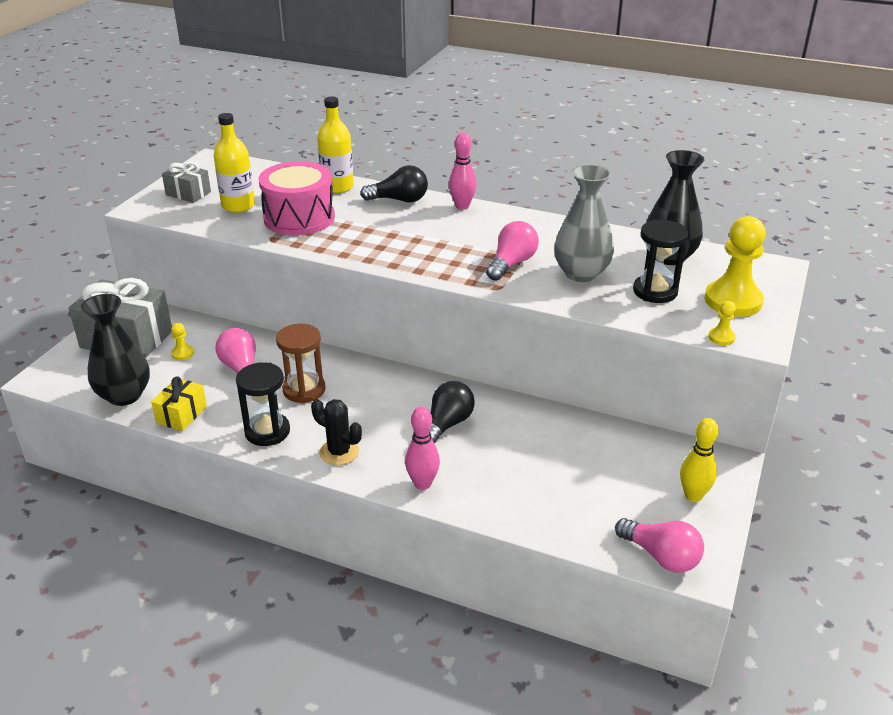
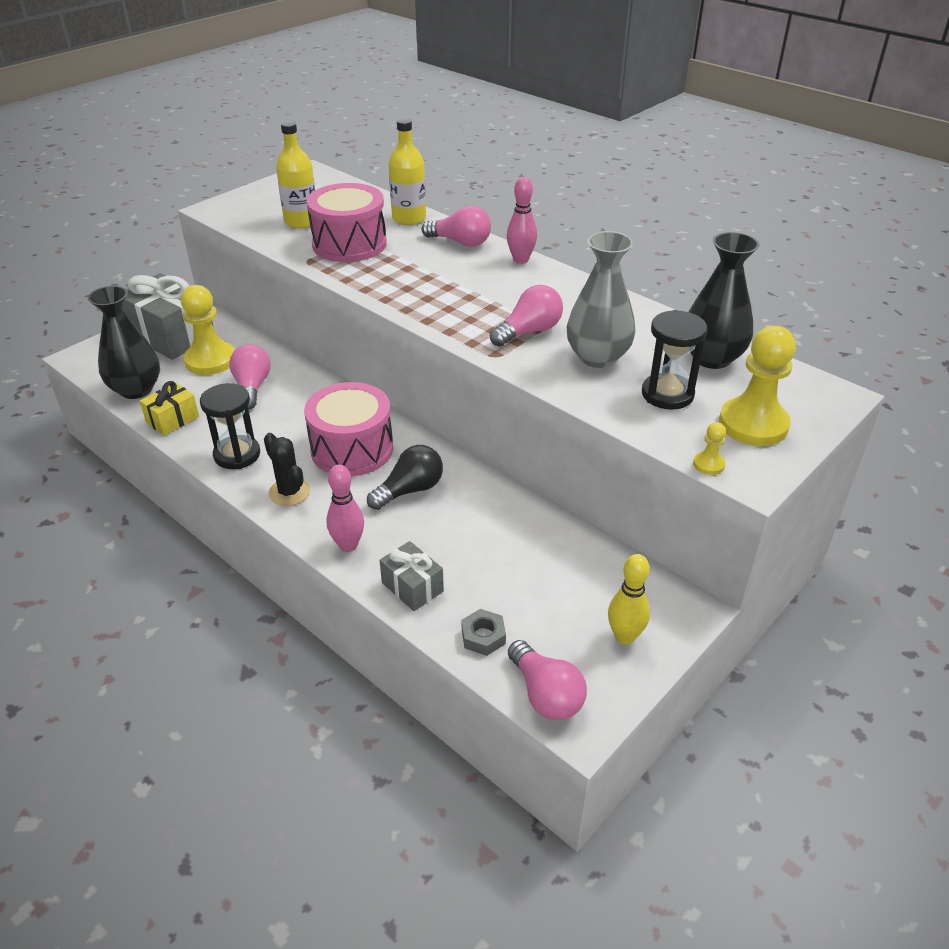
camera: 20 degrees right, 5 degrees up
(183, 353) = (210, 360): yellow pawn -> yellow pawn, size x2.30
(188, 193) = (265, 202): grey gift -> grey gift (412, 587)
(304, 390) = (296, 421): brown hourglass -> none
(372, 402) = (352, 449): none -> pink drum
(399, 200) = (461, 242): black light bulb -> pink light bulb
(584, 526) = (483, 636): none -> grey nut

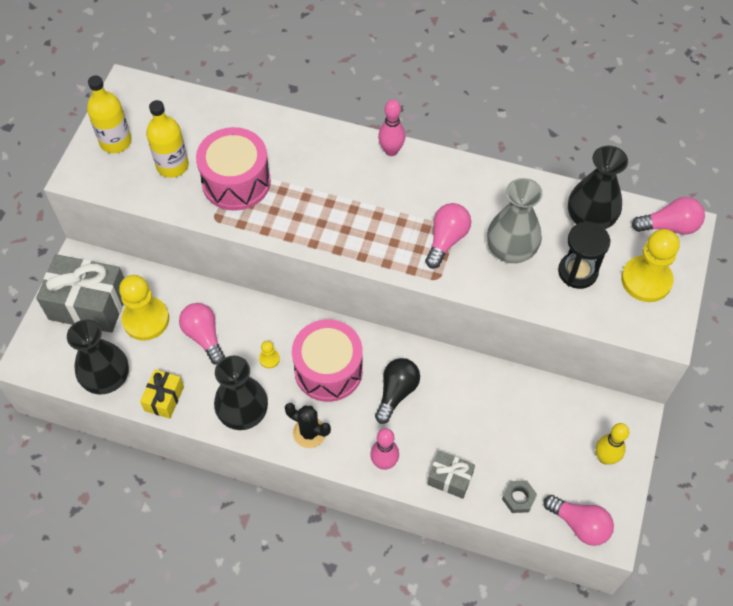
camera: 25 degrees left, 20 degrees up
(237, 455) = (243, 413): black hourglass -> black vase
(409, 218) = (264, 126): yellow bottle -> yellow bottle (115, 141)
(461, 242) = (329, 144): pink light bulb -> pink light bulb (669, 226)
(708, 464) = (635, 332): yellow pawn -> yellow pawn (269, 359)

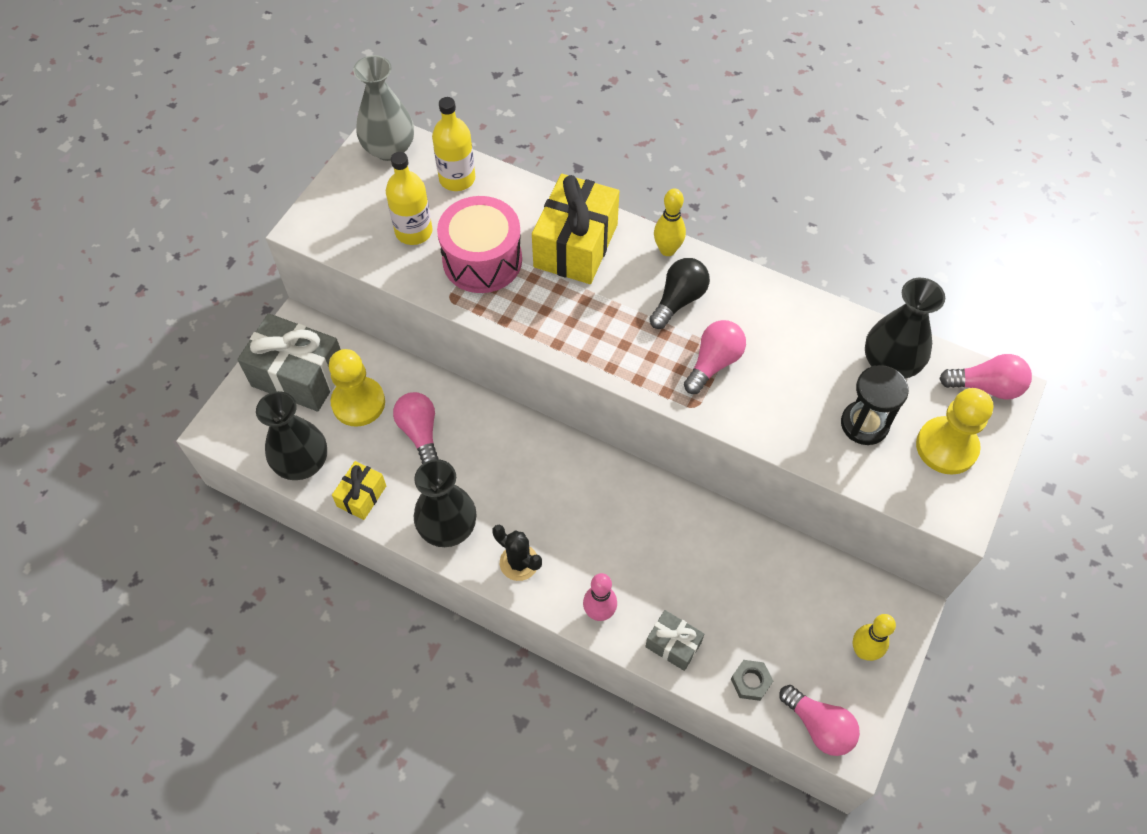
camera: 10 degrees right, 0 degrees up
(115, 141) = (355, 195): yellow bottle -> yellow bottle (457, 178)
(269, 359) = (489, 470): yellow pawn -> none
(313, 158) = (575, 245): none -> yellow gift
(328, 370) = (554, 493): pink drum -> none
(391, 151) = (667, 250): pink bowling pin -> yellow bowling pin
(396, 392) = (628, 532): black light bulb -> black light bulb (679, 300)
(510, 250) = (788, 386): grey vase -> grey vase (389, 149)

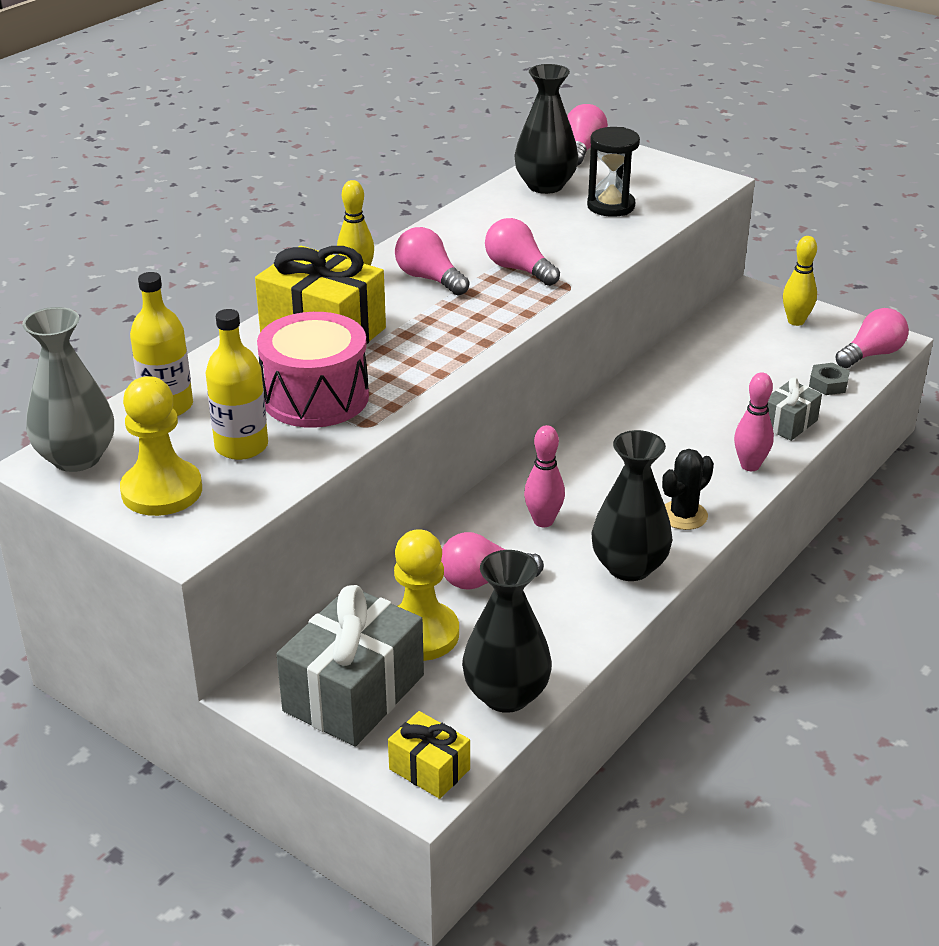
camera: 80 degrees left, 25 degrees down
(361, 496) = (571, 639): yellow gift -> yellow gift (429, 769)
(495, 462) = (543, 521): none -> pink bowling pin
(679, 300) = (429, 279): black light bulb -> pink light bulb
(946, 447) = (642, 175): yellow pawn -> yellow pawn (162, 491)

